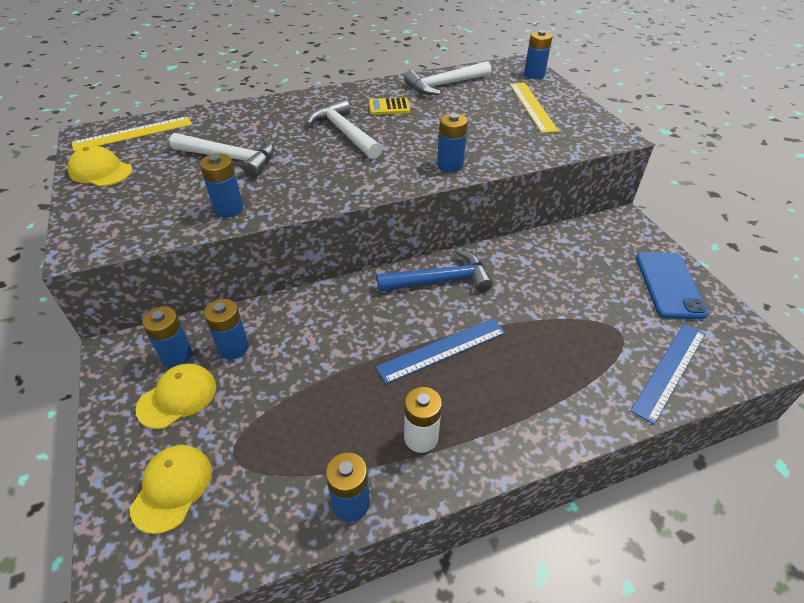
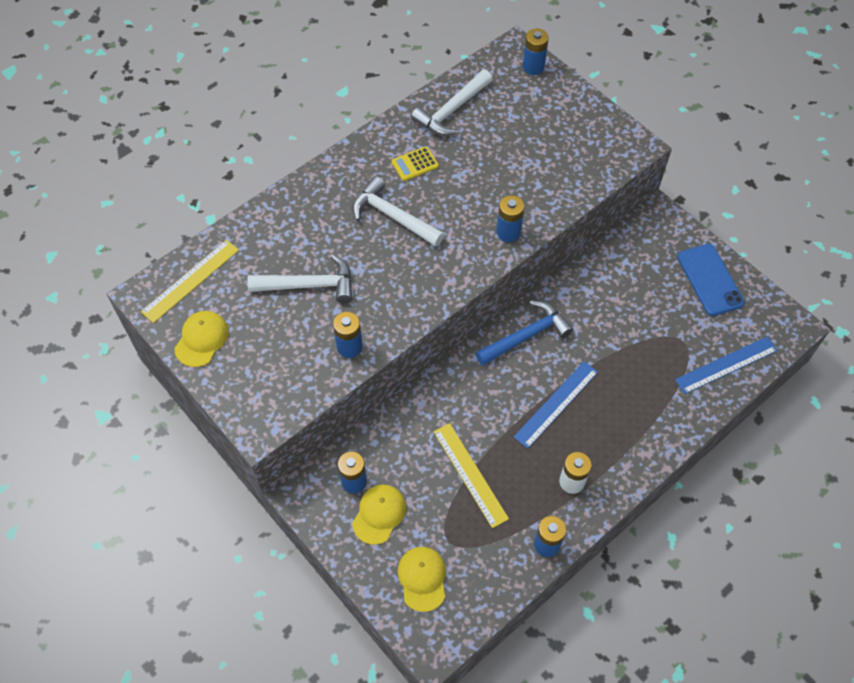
camera: 20 degrees left, 15 degrees up
(101, 171) = (201, 339): yellow cap -> yellow cap turned 105 degrees clockwise
(233, 348) = (394, 458): blue battery -> none
(532, 106) = (549, 122): yellow ruler -> yellow ruler (470, 474)
(670, 370) = (726, 365): blue ruler -> blue ruler turned 45 degrees clockwise

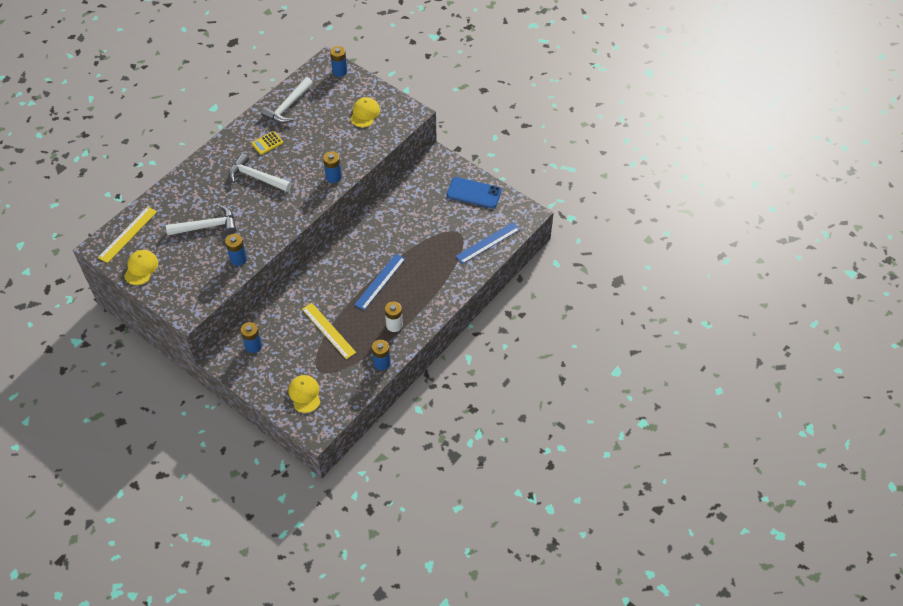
camera: 10 degrees left, 5 degrees down
(379, 514) = (272, 362): yellow cap -> yellow cap (365, 113)
(526, 336) = (356, 243): blue hammer -> none
(710, 280) = (474, 193): blue phone -> blue phone turned 45 degrees counterclockwise

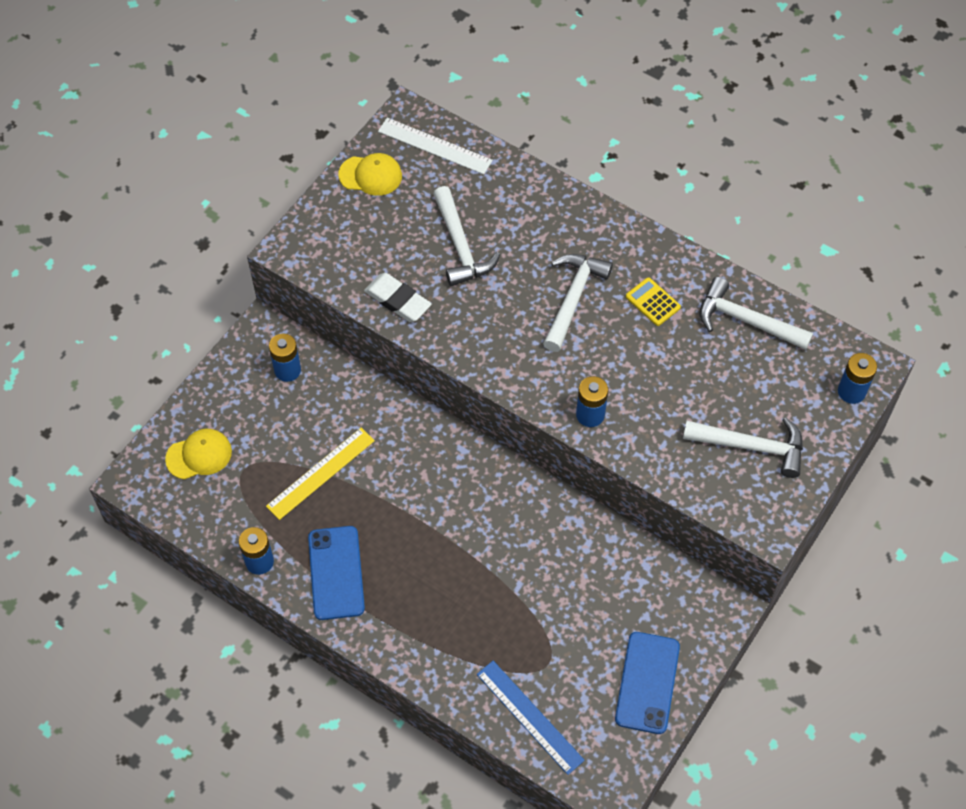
camera: 85 degrees right, 5 degrees up
(128, 234) = (435, 146): yellow ruler -> white ruler
(238, 259) = (398, 300): blue battery -> white eraser
(365, 113) = (751, 446): yellow cap -> white hammer
(380, 281) = (426, 540): blue ruler -> none
(394, 325) = (336, 573): white battery -> blue phone

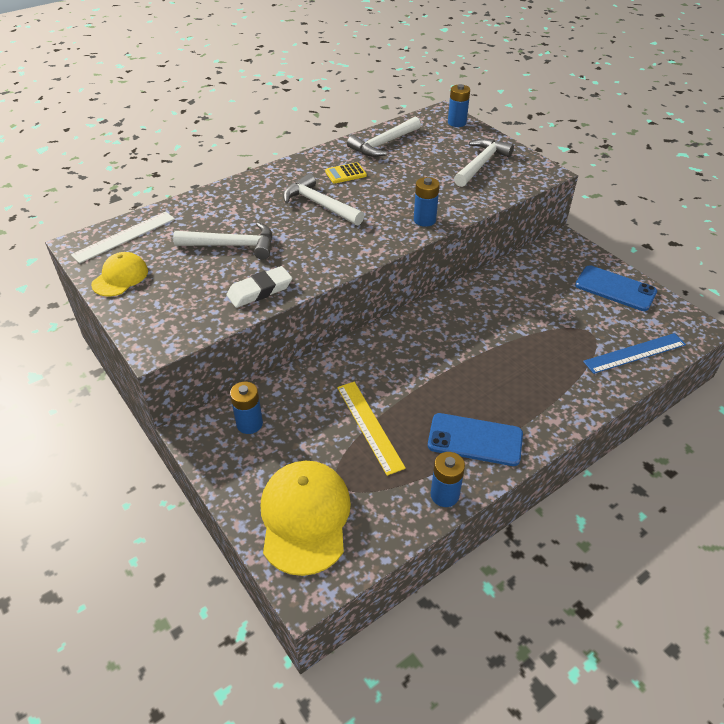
camera: 70 degrees left, 15 degrees down
(199, 455) = (305, 518): yellow cap -> yellow cap, size x1.71

